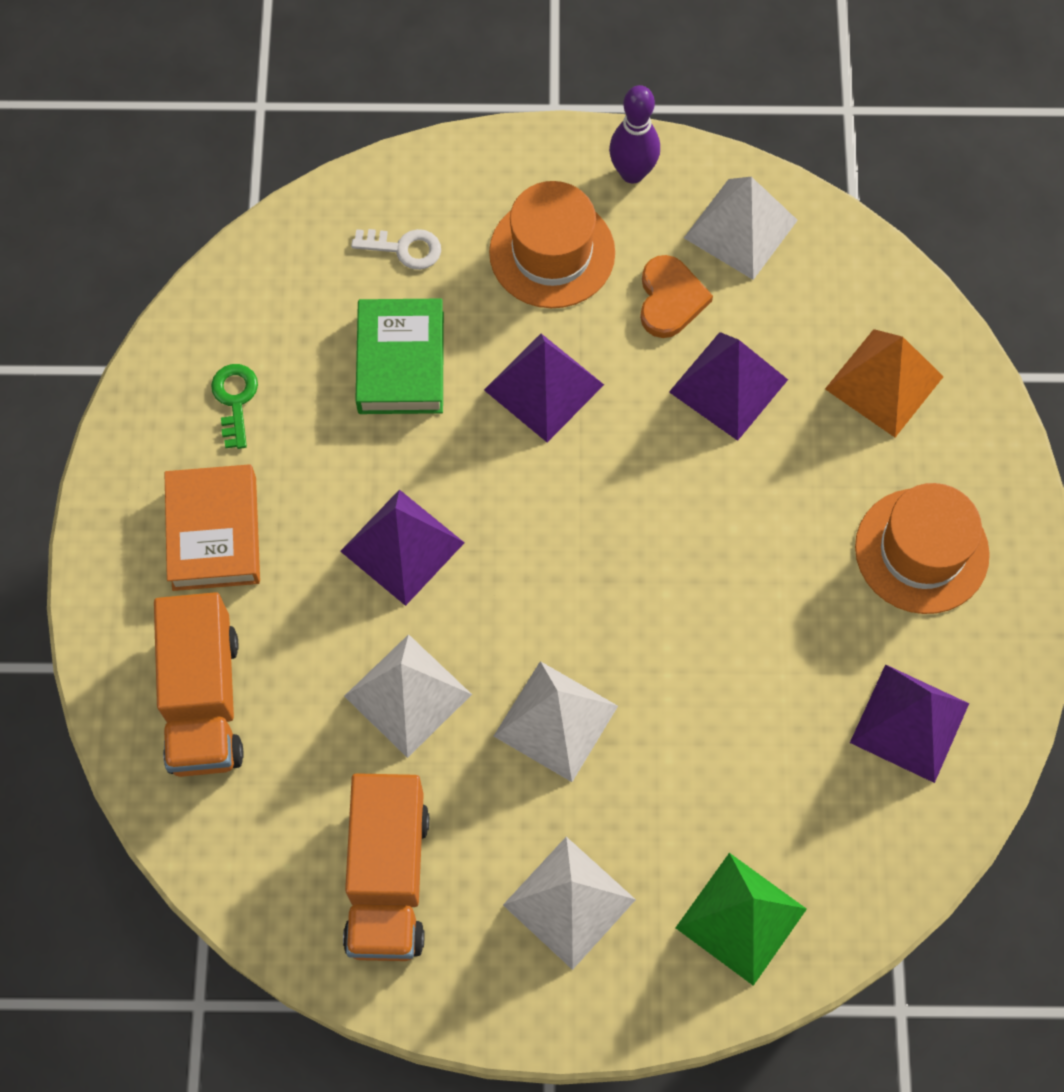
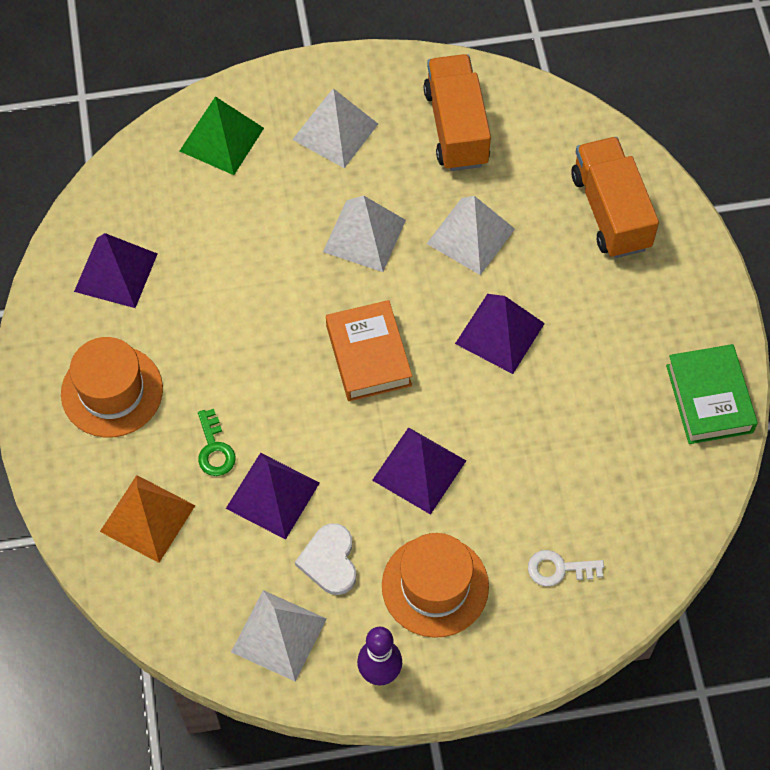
camera: 170 degrees right, 5 degrees down
(214, 533) = (640, 321): orange book -> orange book (368, 355)
(235, 400) = (657, 421): green key -> green key (214, 449)
(401, 362) = (536, 471): green book -> green book (709, 398)
(670, 299) = (329, 561): orange heart -> white heart

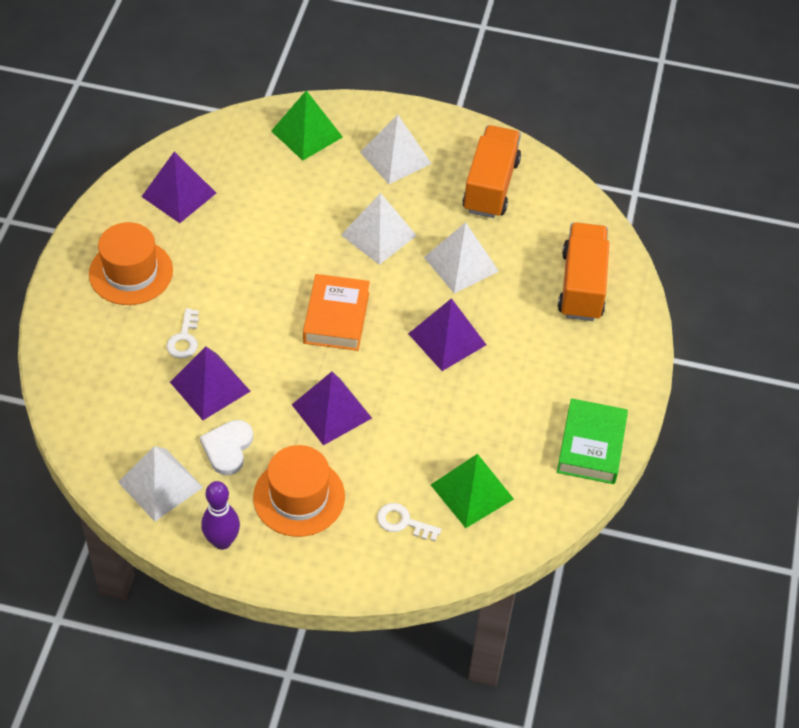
camera: 20 degrees right, 10 degrees down
(147, 518) = (108, 367): orange pyramid -> none
(214, 449) = (184, 338): green key -> white key
(612, 503) = (472, 491): none -> green pyramid

